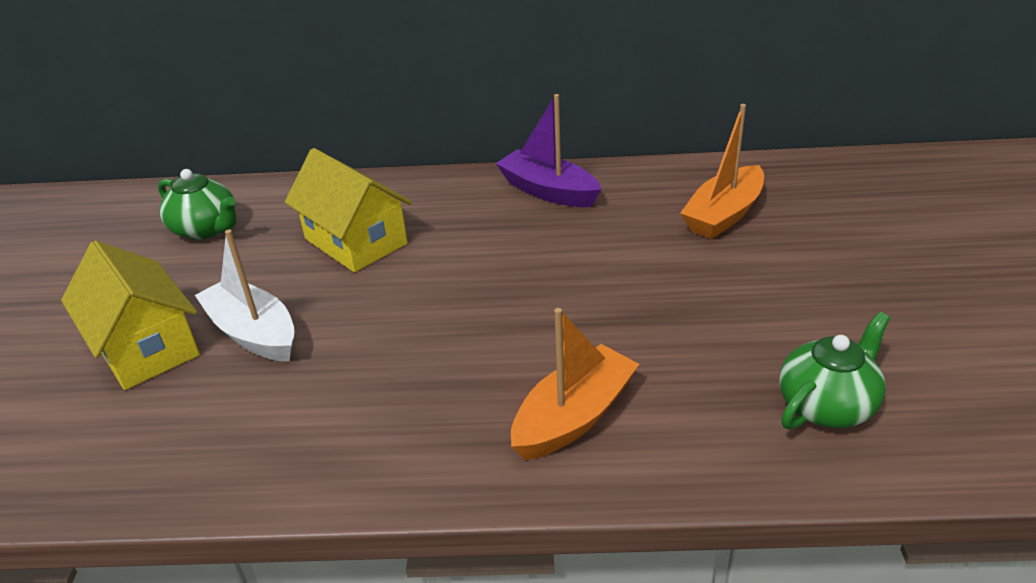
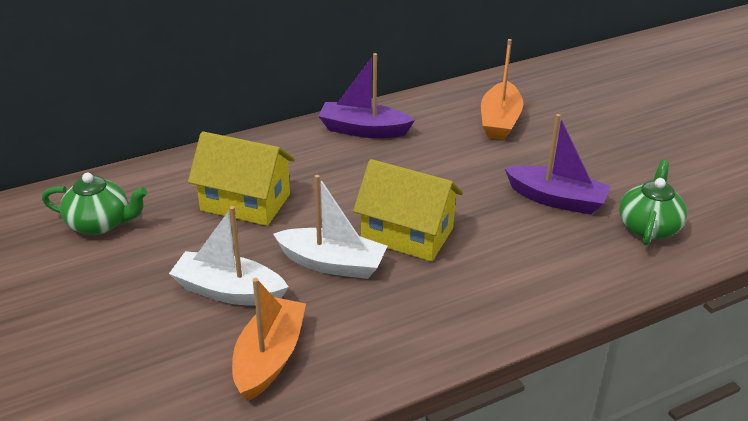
camera: 30 degrees left, 0 degrees up
(146, 347) = (145, 327): yellow house -> yellow house (407, 234)
(382, 334) = (332, 264): none -> white boat
(574, 417) = (510, 278): orange boat -> orange boat (269, 358)
(720, 331) = (556, 199): none -> purple boat

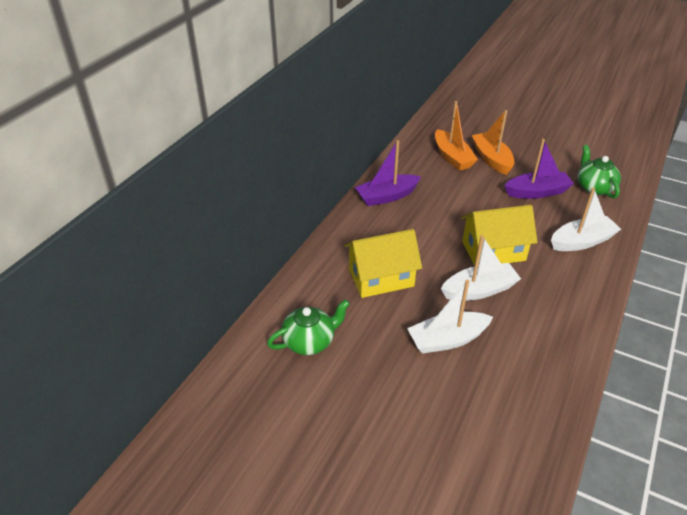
camera: 35 degrees left, 5 degrees up
(269, 358) = (521, 366): orange boat -> orange boat (492, 159)
(536, 276) = (582, 241): none -> white boat

